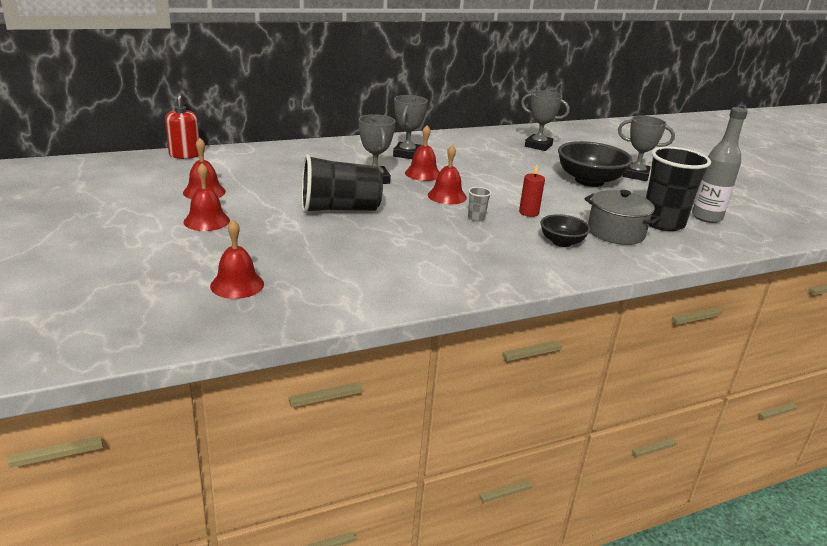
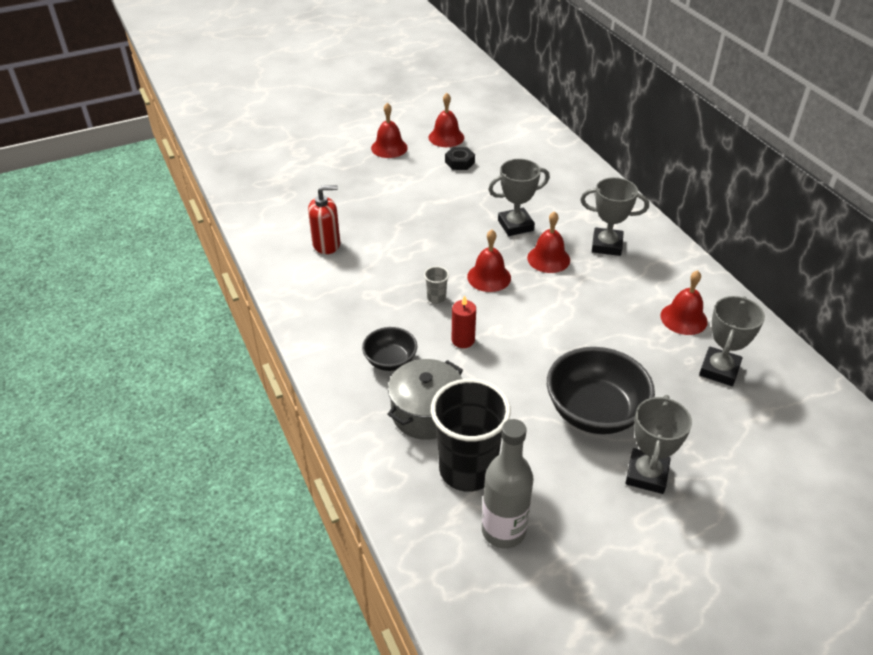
camera: 90 degrees right, 15 degrees up
(185, 155) = (526, 114): red soap dispenser -> red soap dispenser (326, 244)
(237, 285) = (287, 176): red bell -> red bell (683, 318)
(258, 190) = (459, 162): none -> black nut
(339, 209) = (431, 209): black cup -> none

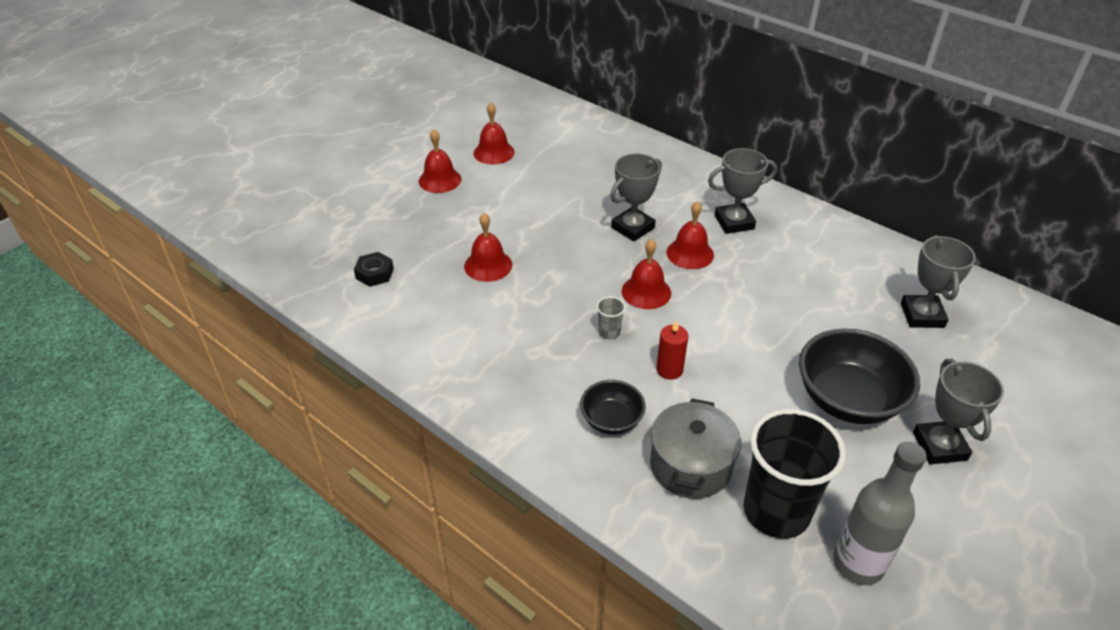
camera: 25 degrees left, 0 degrees up
(326, 244) = (447, 310): red soap dispenser -> none
(459, 162) = (527, 176): black nut -> black nut (374, 273)
(683, 318) = (855, 274): red bell -> red bell (488, 265)

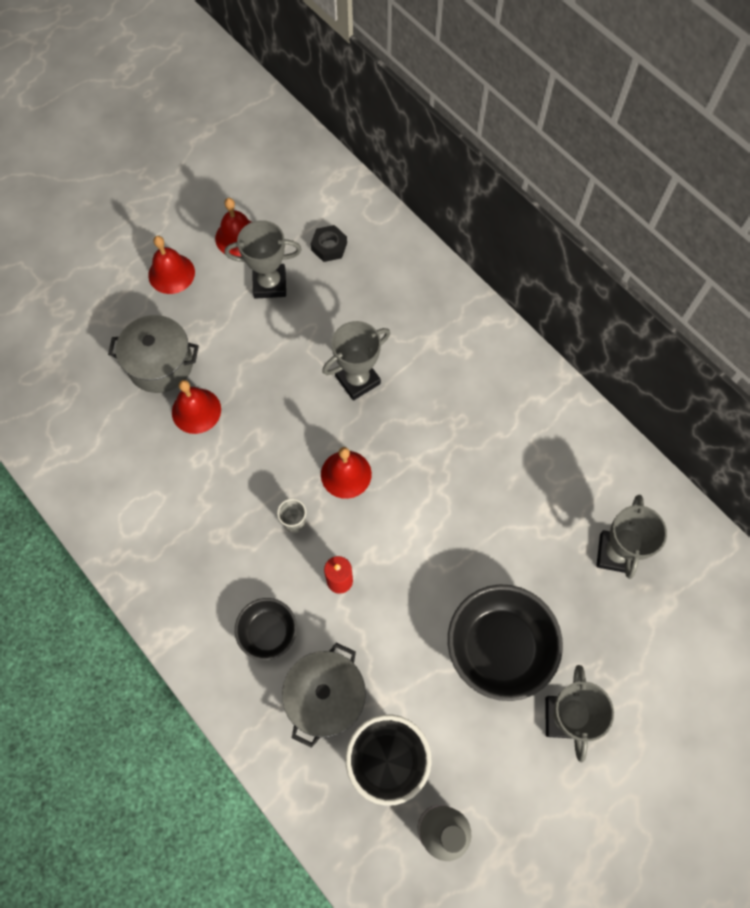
camera: 10 degrees right, 25 degrees up
(374, 273) = (82, 404): black nut -> black nut (329, 246)
(445, 238) = (160, 364): none -> grey pot
(690, 253) = (406, 427): red bell -> none
(734, 222) = (467, 388): grey trophy -> grey trophy (270, 284)

